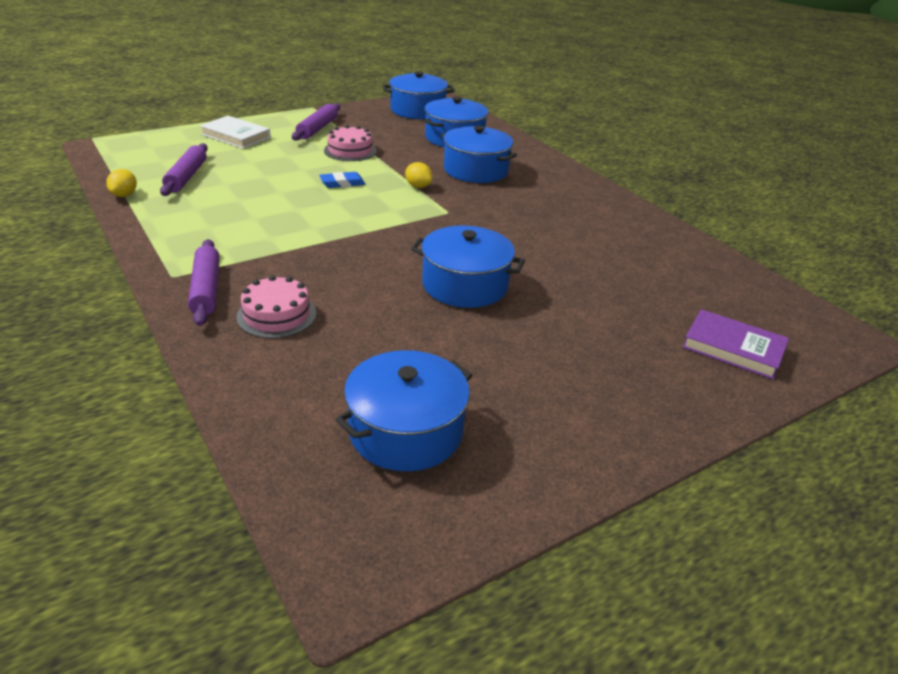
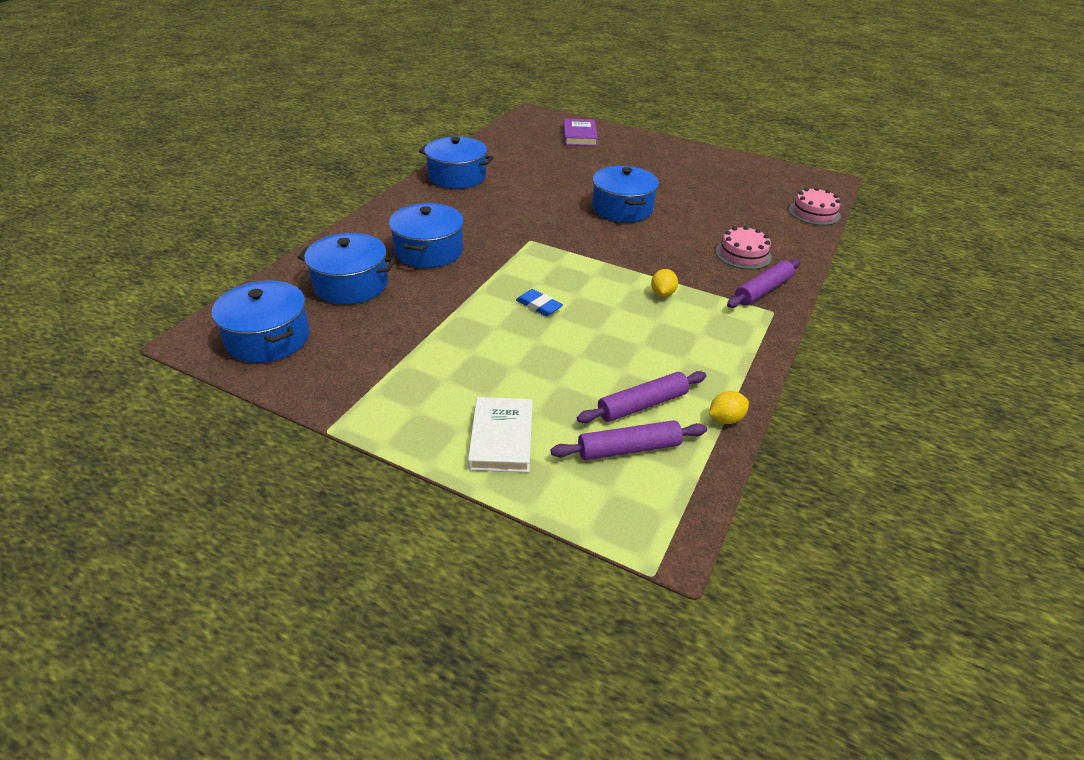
camera: 120 degrees left, 5 degrees up
(317, 129) = (410, 386): purple rolling pin -> purple rolling pin (628, 449)
(350, 150) = (455, 333): pink cake -> pink cake (814, 213)
(406, 431) = (757, 191): blue pot -> blue pot (457, 176)
(418, 186) = (498, 267): yellow lemon -> yellow lemon (662, 294)

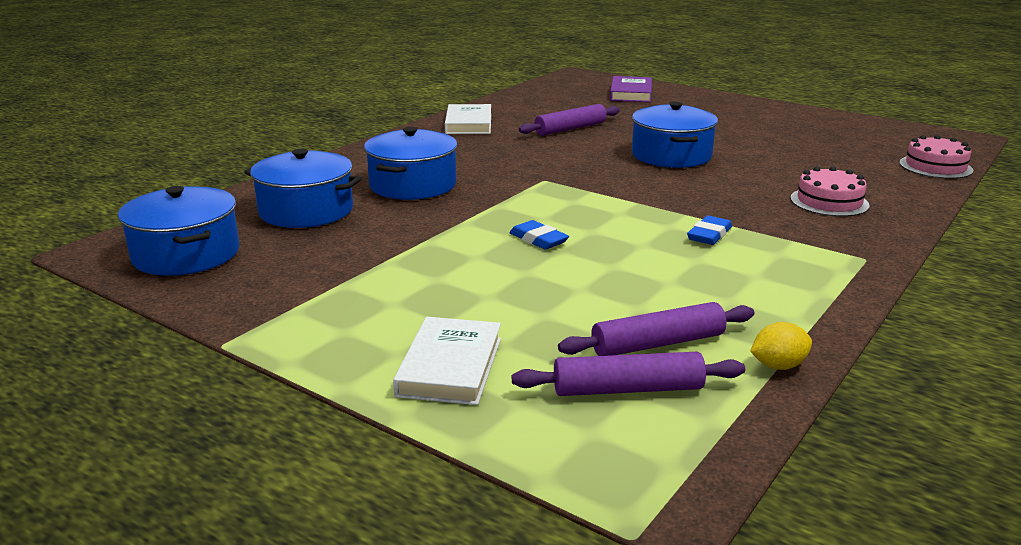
camera: 10 degrees right, 15 degrees down
(457, 176) = (468, 124): blue pot -> white book
(662, 294) = (709, 235): yellow lemon -> blue eraser
(762, 290) = (852, 237): purple rolling pin -> purple rolling pin (570, 129)

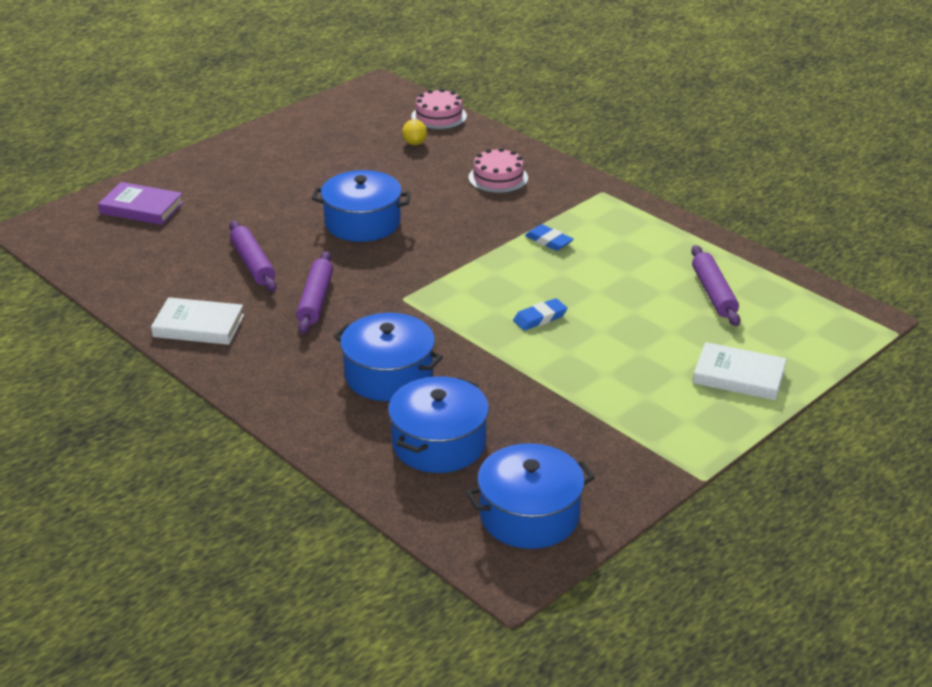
camera: 80 degrees left, 10 degrees up
(628, 389) = (767, 313): purple rolling pin -> purple rolling pin (316, 300)
(778, 366) = (742, 258): yellow lemon -> yellow lemon (414, 143)

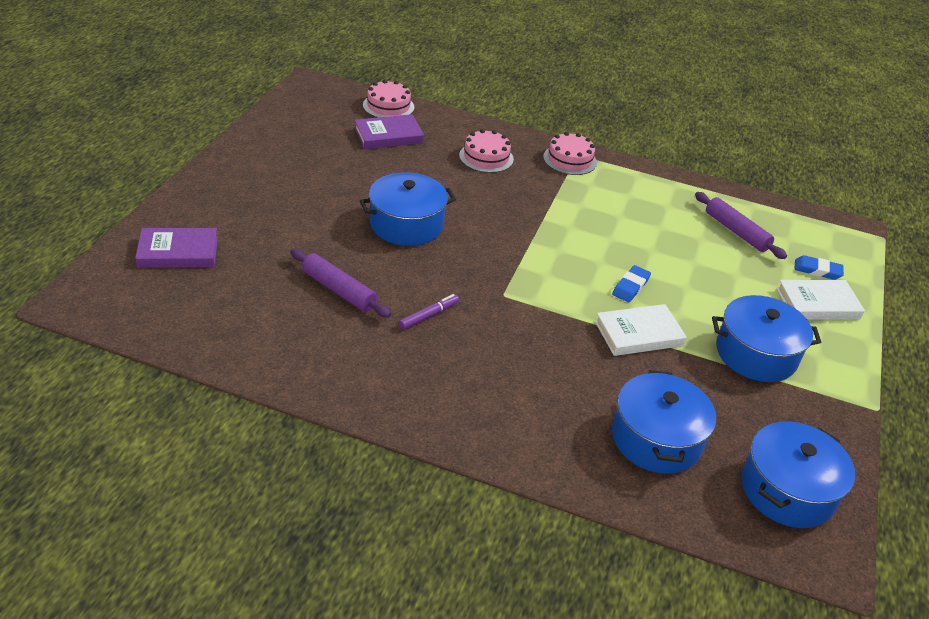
camera: 30 degrees left, 5 degrees up
(198, 326) = (339, 373): white book -> white book (638, 334)
(316, 300) = (429, 315): purple rolling pin -> purple marker
(389, 375) = (556, 379): blue pot -> blue pot (756, 354)
(414, 143) = (388, 135): yellow lemon -> purple book
(549, 241) = (576, 210): blue eraser -> blue eraser (817, 270)
(588, 194) = (570, 160): none -> pink cake

